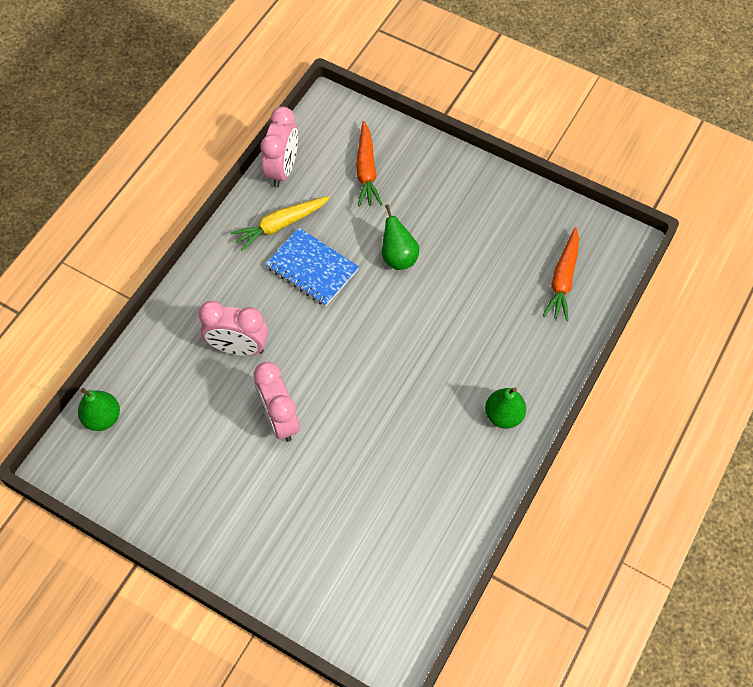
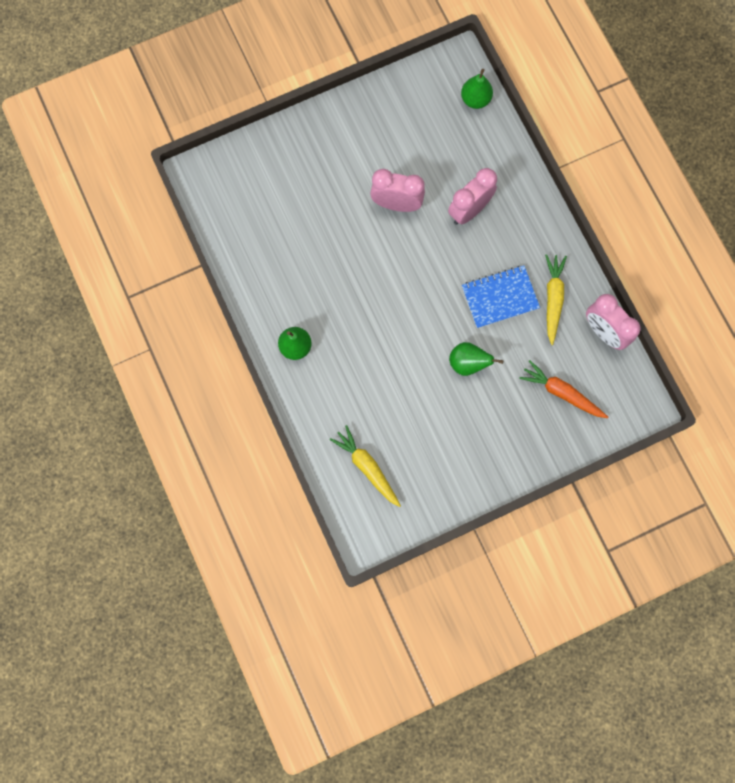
camera: 125 degrees right, 15 degrees up
(563, 279) = (367, 467): orange carrot -> yellow carrot

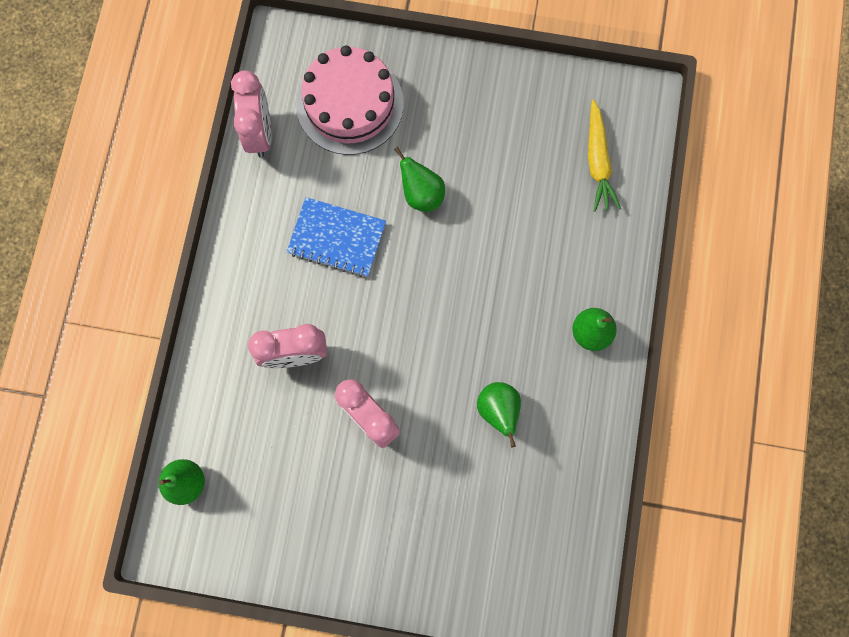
camera: 145 degrees left, 0 degrees up
(321, 260) = (498, 410): none -> green pear
(553, 299) = (283, 199): yellow carrot -> none
(561, 392) = (350, 104): orange carrot -> pink cake

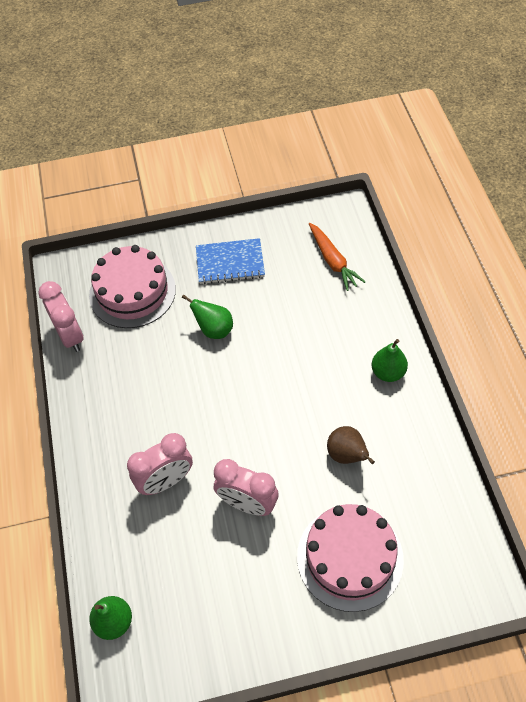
camera: 20 degrees left, 20 degrees down
(337, 238) = (162, 384): blue notebook -> blue notebook (230, 263)
(448, 523) = (350, 557): none -> pink cake
(498, 410) = (347, 455): green pear -> brown pear
(597, 161) = (333, 261): yellow carrot -> orange carrot

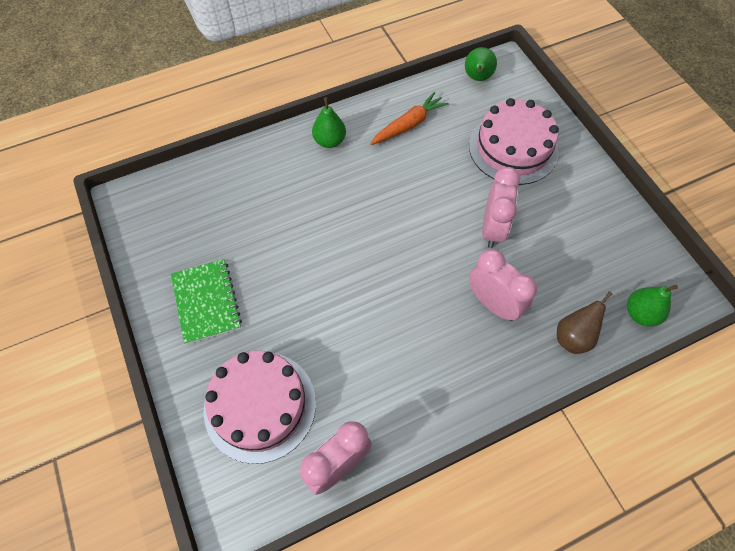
camera: 105 degrees left, 5 degrees up
(214, 330) = (304, 299): green pear -> green pear (477, 78)
(230, 263) = (206, 302): blue notebook -> green notebook
(333, 261) = (198, 201): orange carrot -> orange carrot (409, 125)
(347, 455) = (422, 161): brown pear -> brown pear (573, 337)

